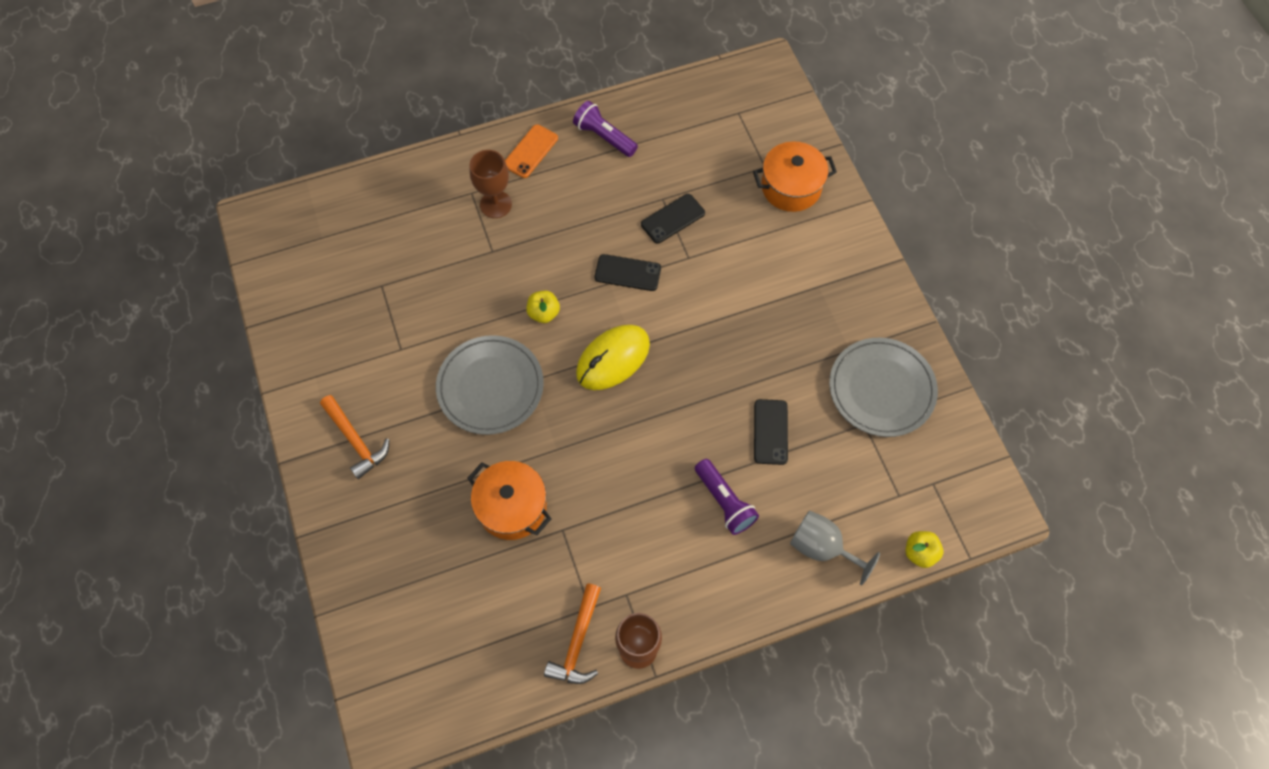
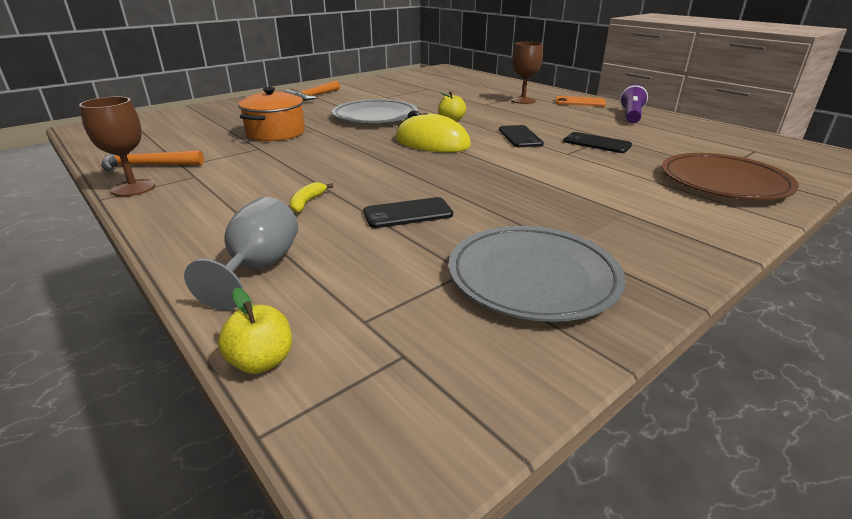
camera: 70 degrees right, 35 degrees down
(724, 502) = (307, 202): purple flashlight -> yellow banana
(791, 187) = (724, 182): orange pot -> brown plate

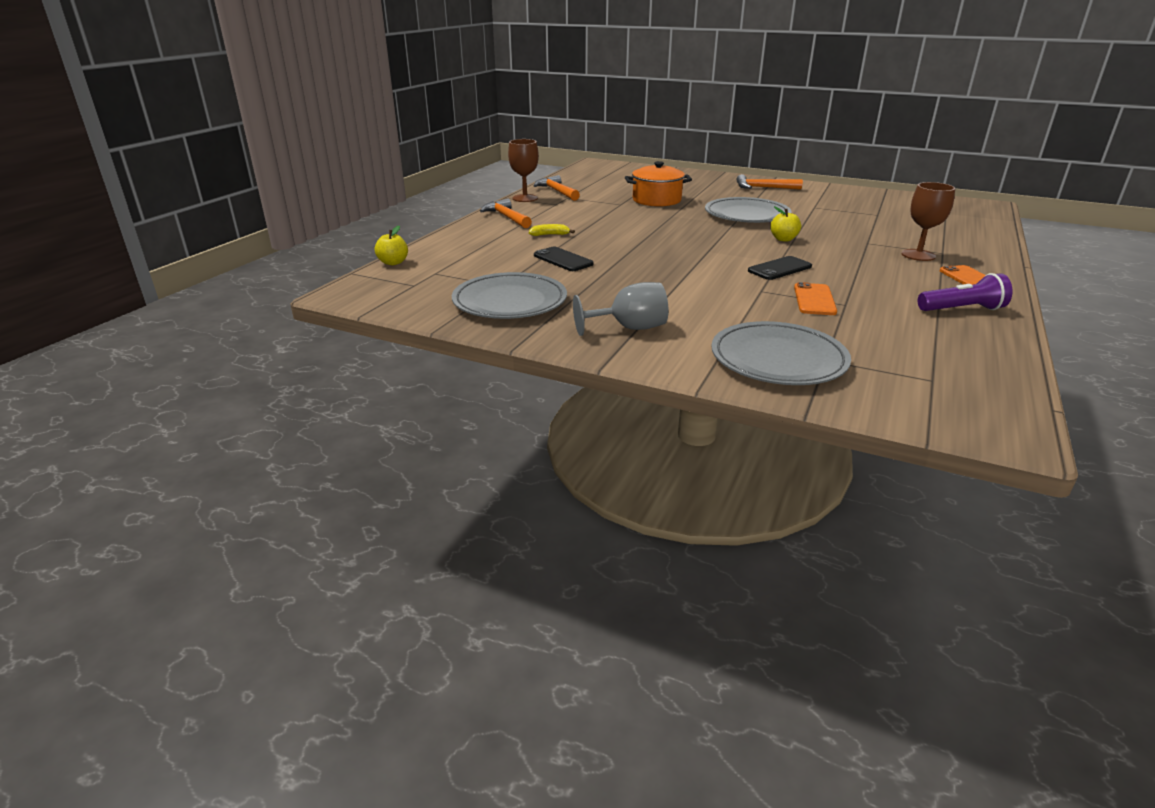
camera: 65 degrees right, 0 degrees up
(191, 215) = (506, 217): none -> orange hammer
(258, 268) = (465, 244): grey goblet -> grey goblet (629, 328)
(432, 143) = (709, 243): yellow mouse -> none
(596, 143) = (814, 300): black phone -> orange phone
(724, 182) = (778, 359): brown plate -> grey plate

